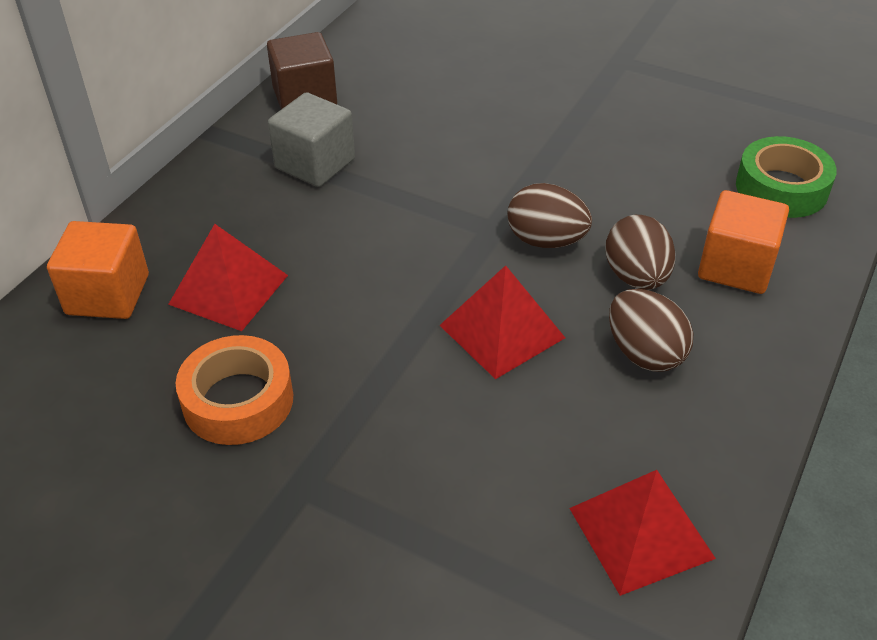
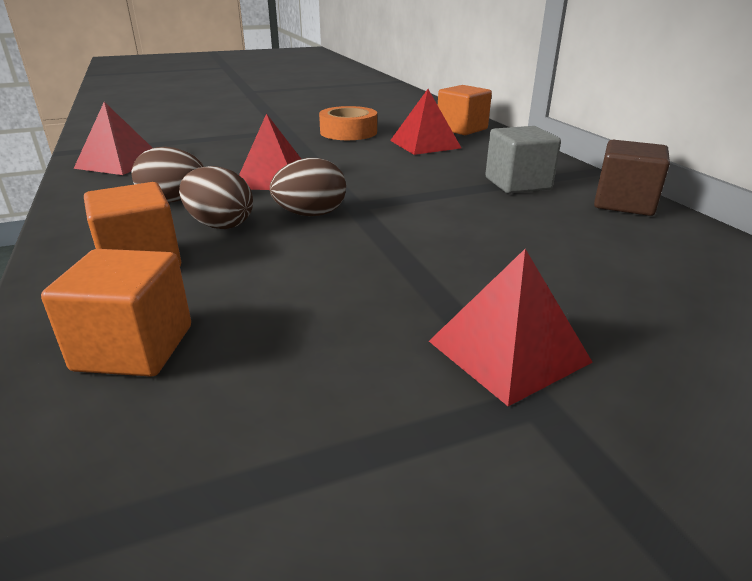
camera: 130 degrees right, 15 degrees down
(595, 78) = (508, 351): none -> red pyramid
(781, 188) = (134, 348): green tape -> orange cube

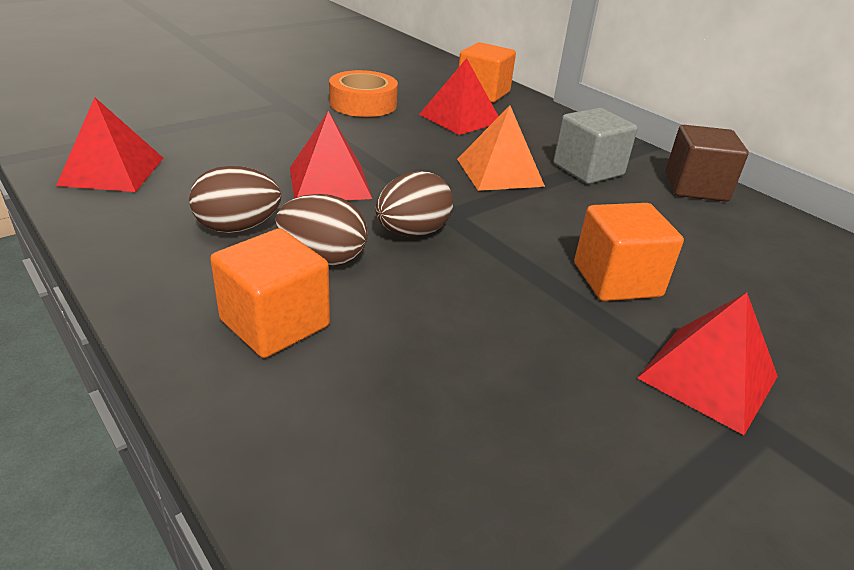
camera: 20 degrees left, 5 degrees up
(134, 348) = (366, 439): orange cube -> orange cube (617, 280)
(428, 180) = (499, 172): none -> orange pyramid

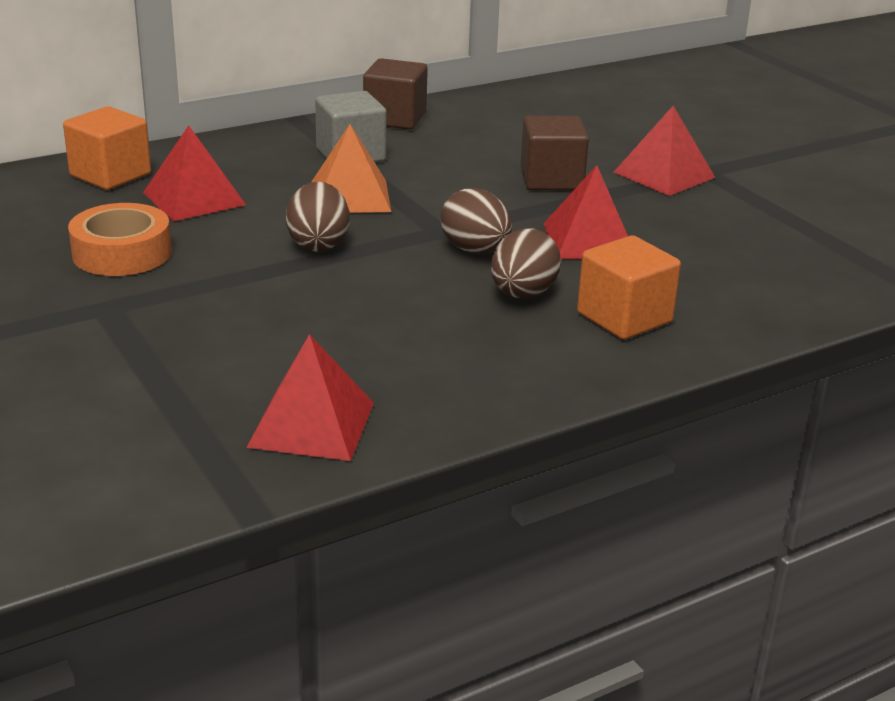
camera: 80 degrees left, 5 degrees down
(238, 227) = (463, 336): brown egg -> brown egg (318, 244)
(329, 183) = (364, 285): red pyramid -> red pyramid (589, 240)
(617, 280) = (551, 179): orange cube -> brown cube

